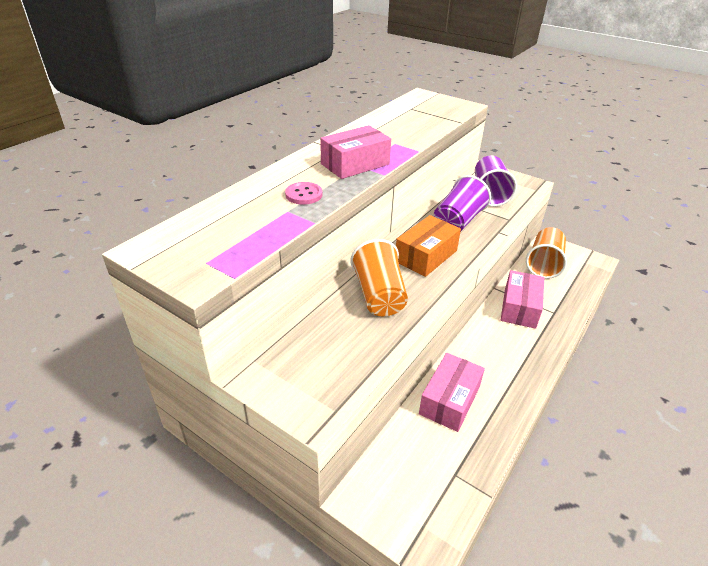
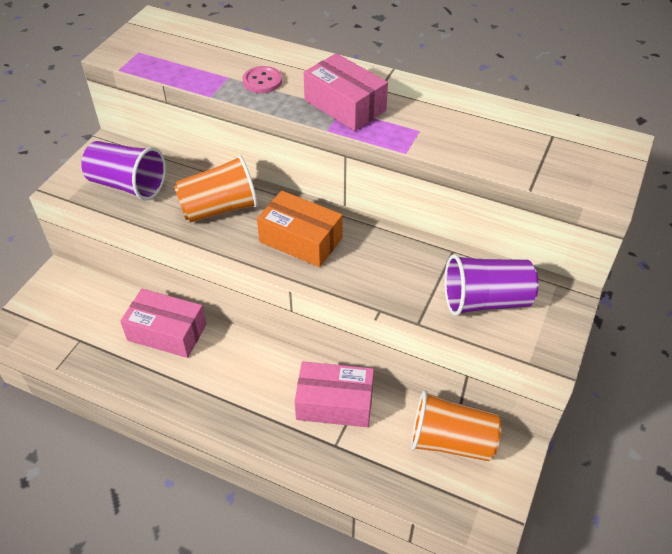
camera: 80 degrees right, 10 degrees up
(458, 221) = (390, 266): purple cup -> purple cup (128, 185)

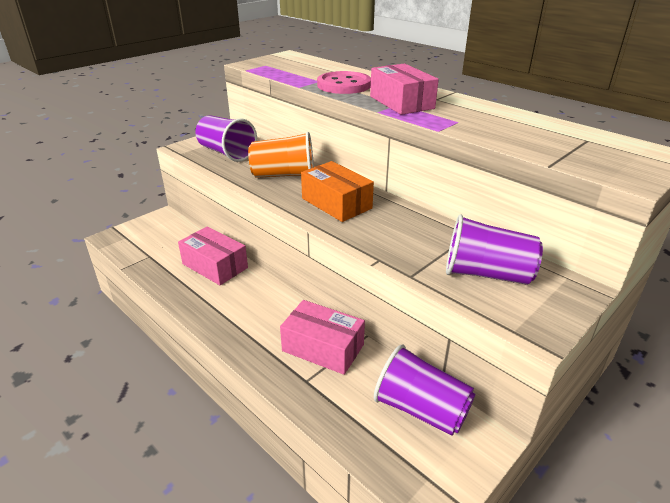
camera: 20 degrees right, 15 degrees down
(262, 81) = (344, 85): pink button -> pink button, size x1.69
(451, 441) = (421, 409): orange cup -> purple cup

